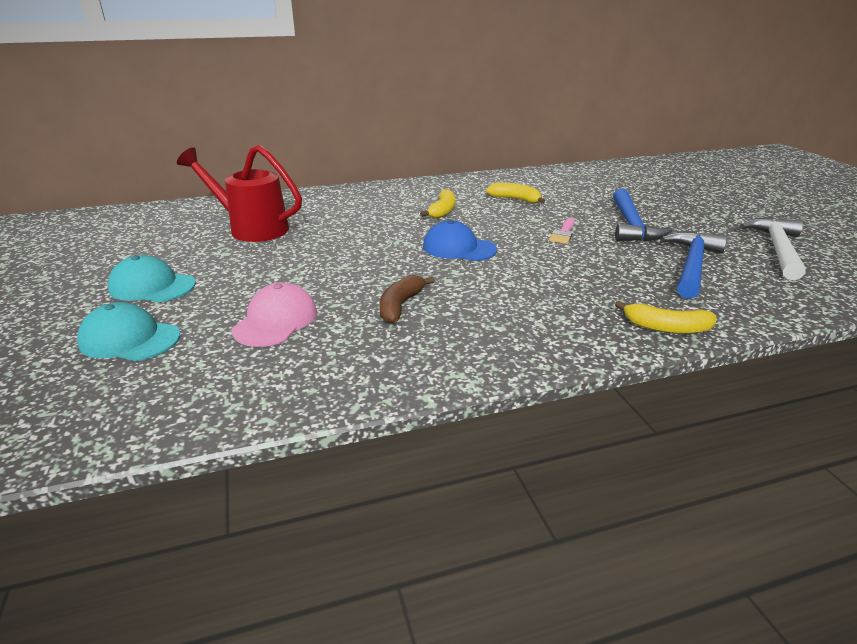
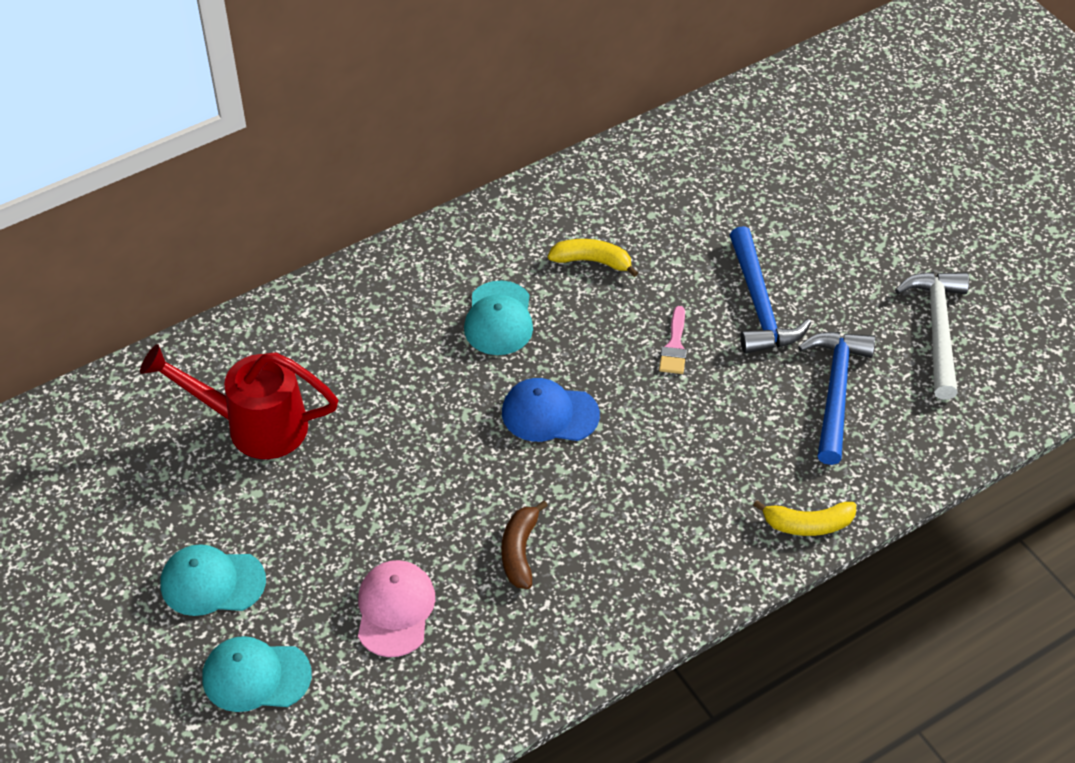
camera: 15 degrees left, 20 degrees up
(442, 211) = (499, 319): yellow banana -> turquoise cap

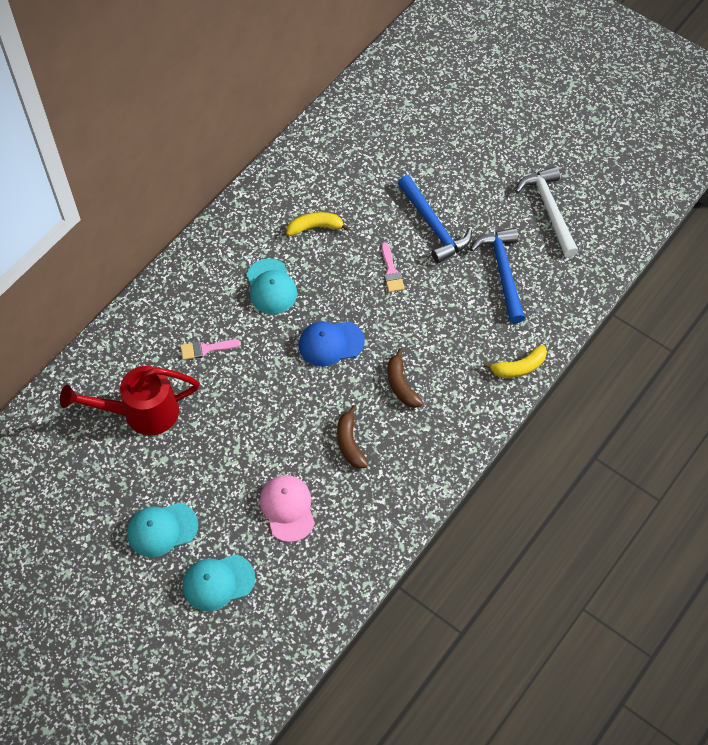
camera: 20 degrees left, 10 degrees up
(375, 371) = (205, 349): none -> pink brush
(626, 497) = (401, 385): none -> brown banana

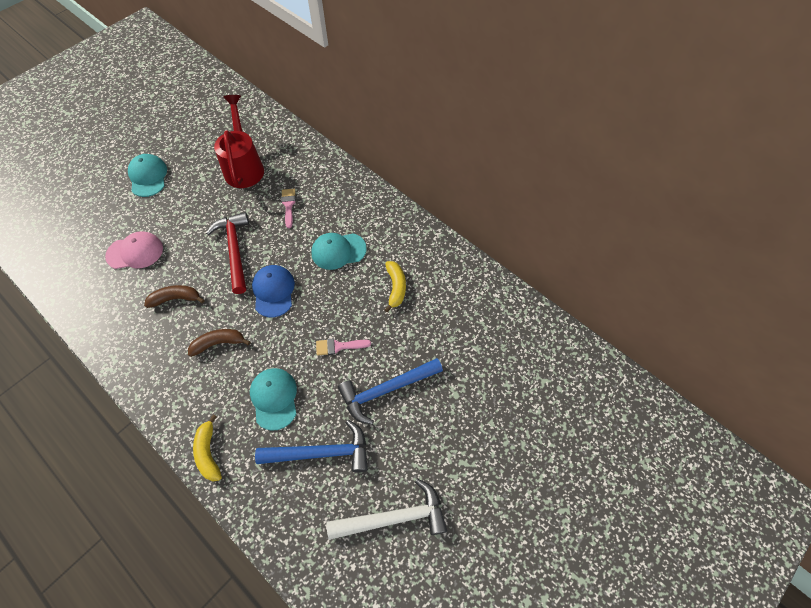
camera: 95 degrees right, 0 degrees up
(218, 582) = (95, 207): turquoise cap -> turquoise cap (274, 398)
(277, 395) = (235, 250): none -> red hammer

